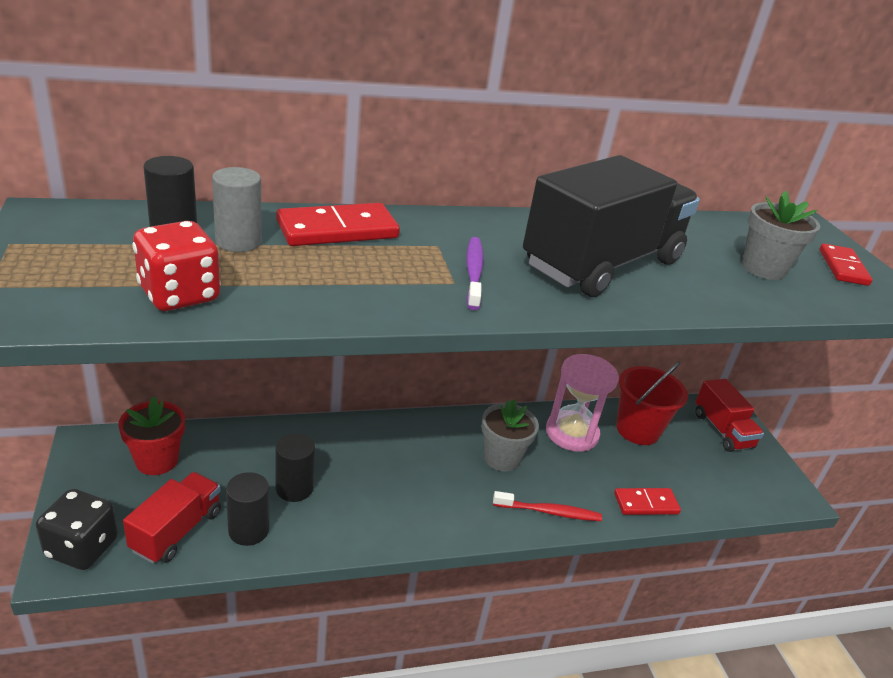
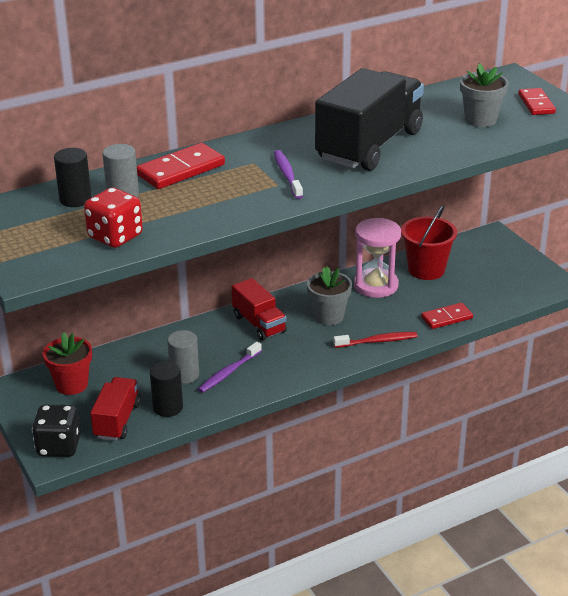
camera: 10 degrees left, 0 degrees up
(294, 488) = (184, 375): black cylinder -> grey cylinder
(348, 501) = (229, 372): none -> purple toothbrush
(722, 430) = (492, 253): red truck -> red truck (259, 324)

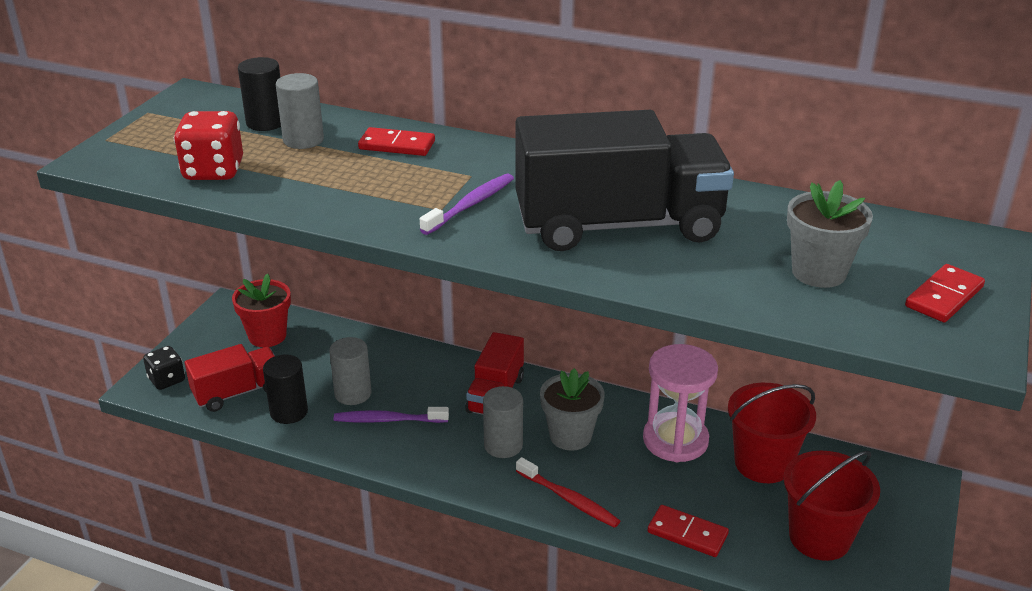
camera: 50 degrees right, 0 degrees up
(59, 446) = (167, 380): black dice -> black dice, size x0.66
(181, 170) = (397, 145): red domino -> red domino, size x0.65
(306, 342) = (503, 445): none -> grey cylinder
(494, 282) = (819, 537): none -> red bucket

